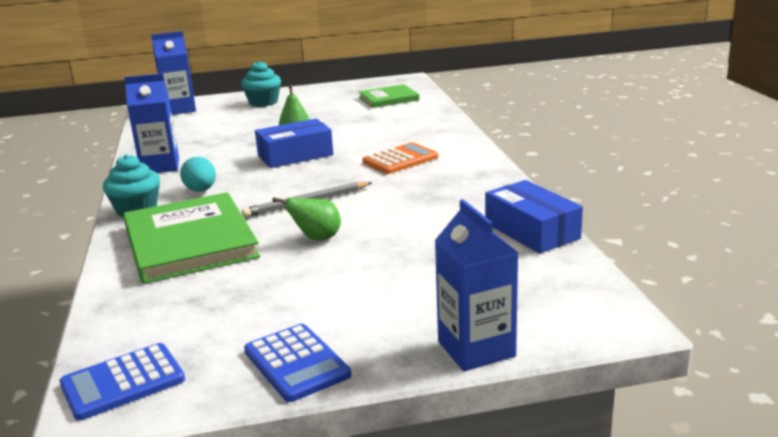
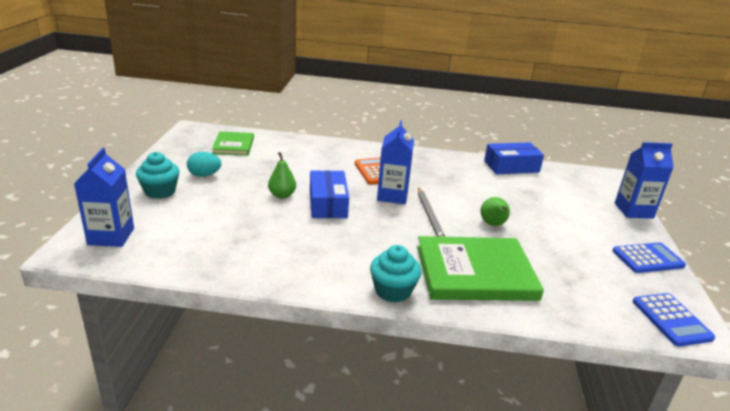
camera: 75 degrees left, 5 degrees up
(160, 166) = (290, 268): blue carton -> blue carton (392, 195)
(201, 190) = (372, 254): turquoise egg -> turquoise egg (204, 175)

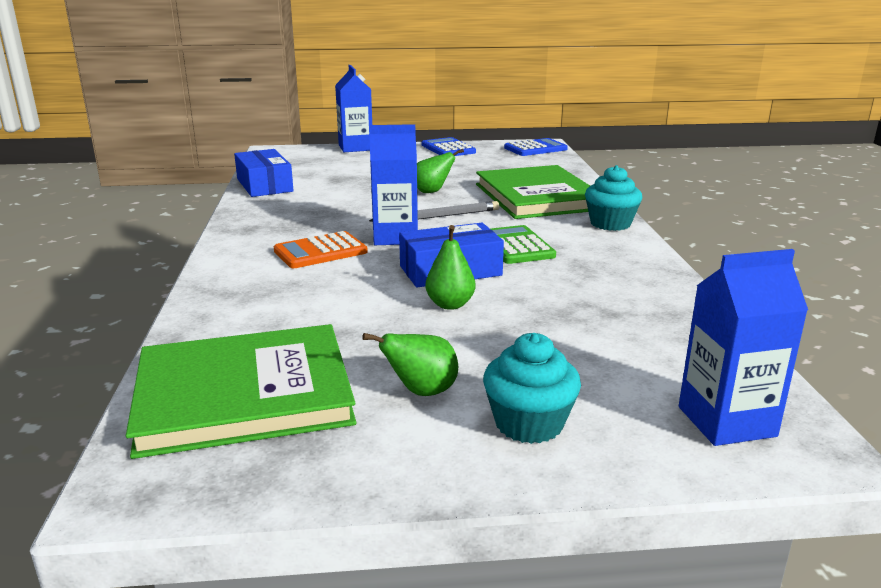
camera: 100 degrees left, 5 degrees down
(204, 175) = (421, 392): turquoise egg -> green pear
(233, 145) = (244, 394): green book -> green book, size x1.81
(359, 234) = (516, 246): none -> green calculator

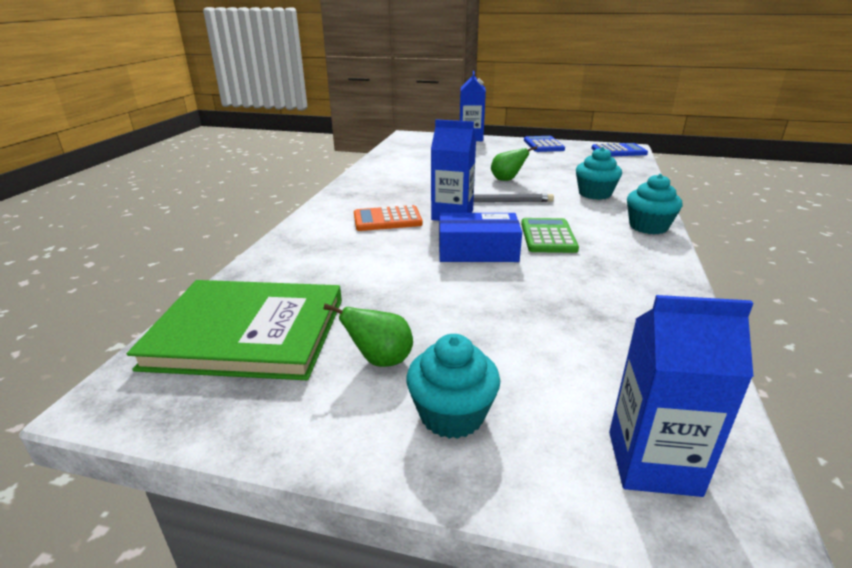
camera: 20 degrees right, 5 degrees up
(264, 185) = (384, 161): blue box -> none
(450, 304) = (457, 282): green pear -> none
(537, 197) = (594, 194): green book -> turquoise cupcake

